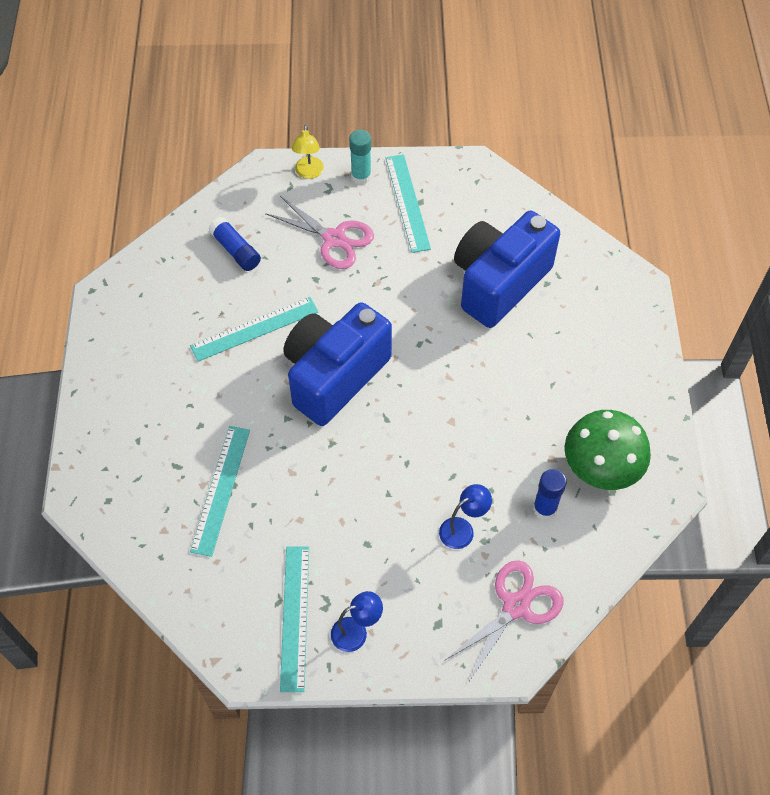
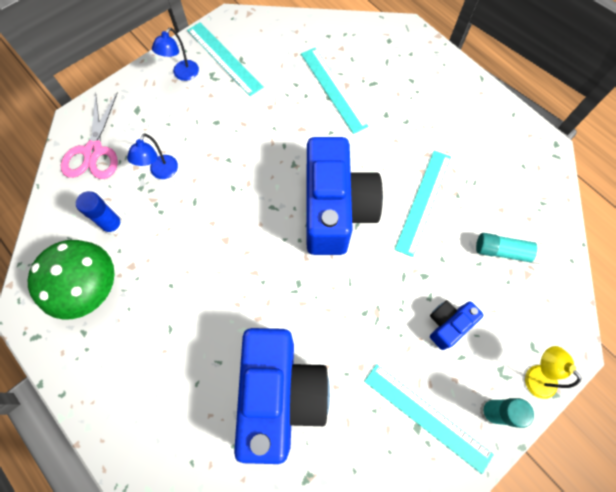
camera: 140 degrees right, 10 degrees up
(236, 250) = (505, 251): blue glue stick -> turquoise glue stick
(334, 238) = (447, 324): pink scissors -> blue camera

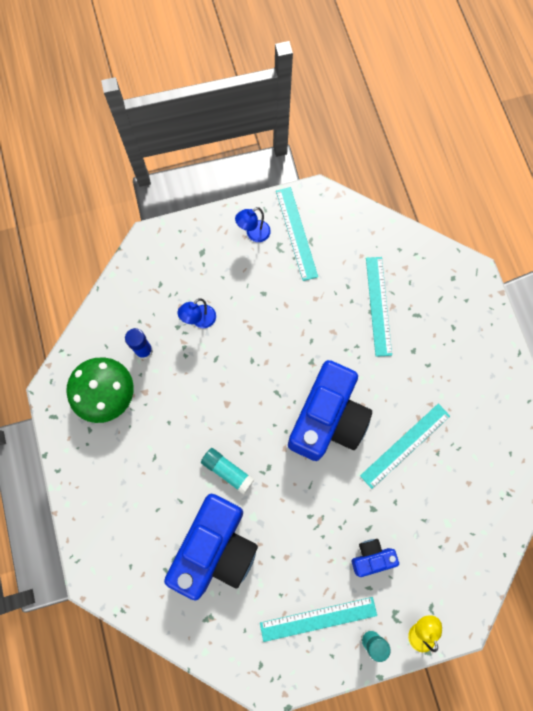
camera: 25 degrees right, 5 degrees up
(93, 151) = (152, 276): pink scissors -> none
(427, 417) = (318, 619): turquoise ruler -> turquoise ruler turned 75 degrees counterclockwise
(505, 251) = (451, 520): turquoise glue stick -> turquoise glue stick (227, 471)

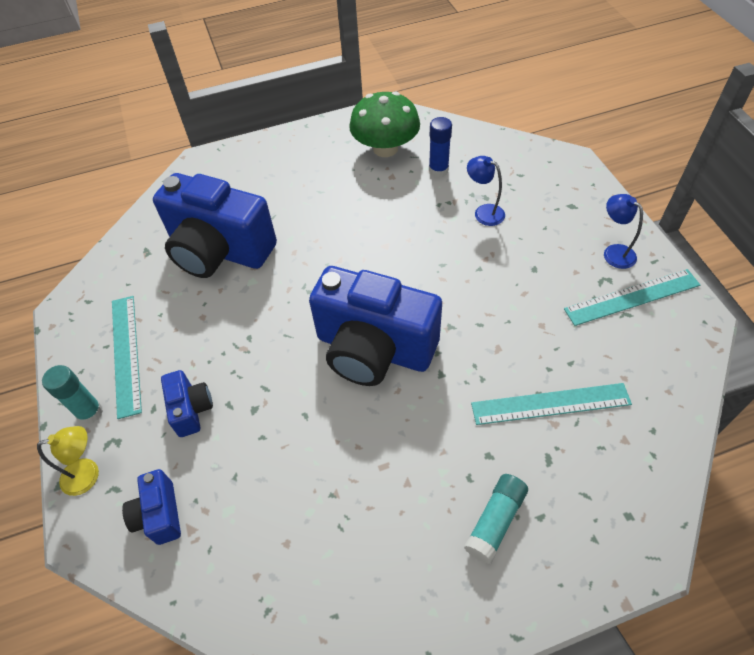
camera: 90 degrees right, 20 degrees down
(227, 471) = (305, 253): turquoise glue stick -> turquoise glue stick (495, 521)
(405, 445) = (342, 447): turquoise ruler -> none
(450, 571) = (159, 515): none -> blue camera

